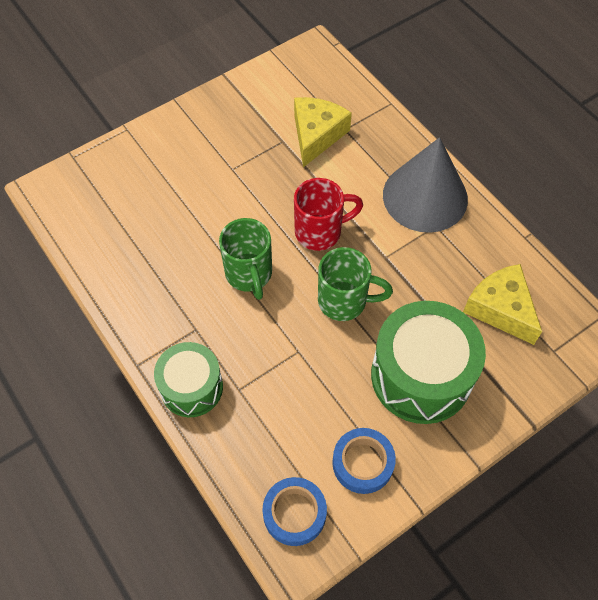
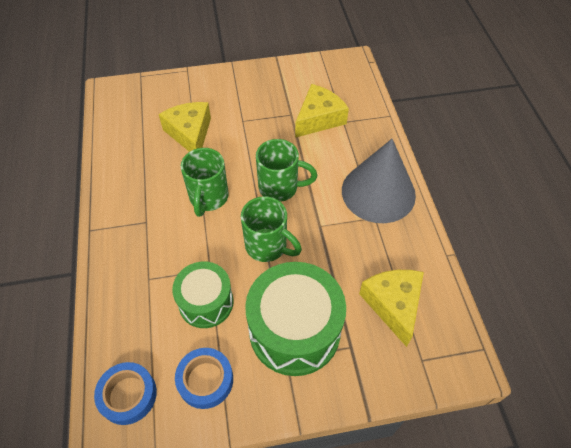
camera: 25 degrees right, 5 degrees down
(181, 207) = (190, 133): none -> yellow cheese
(191, 387) = (115, 262): green drum -> green drum (206, 302)
(320, 232) = (280, 187): red mug -> green mug

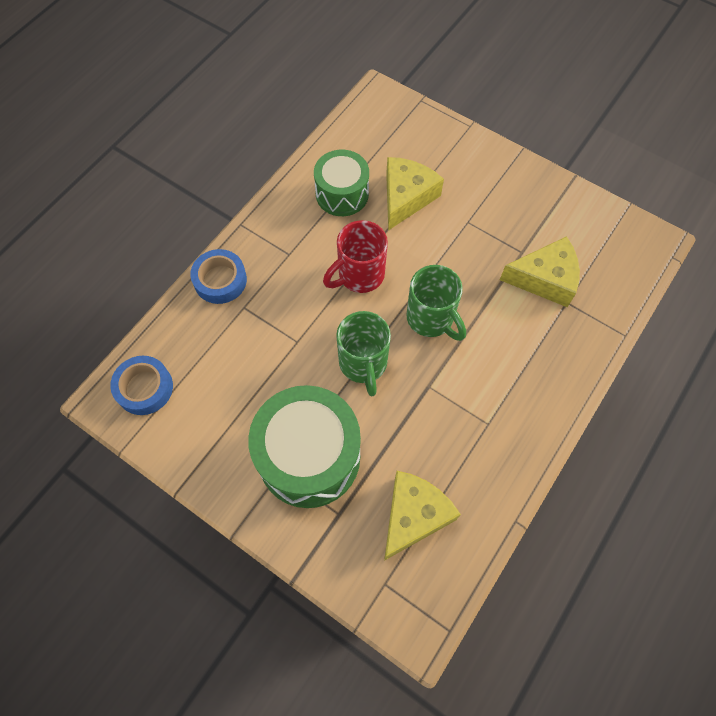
camera: 45 degrees right, 10 degrees up
(205, 380) = (205, 429): blue tape -> blue tape (220, 280)
(206, 302) = (266, 367): green drum -> green drum (342, 194)
(208, 198) = (359, 275): green mug -> red mug
(378, 192) = (519, 403): grey cone -> none

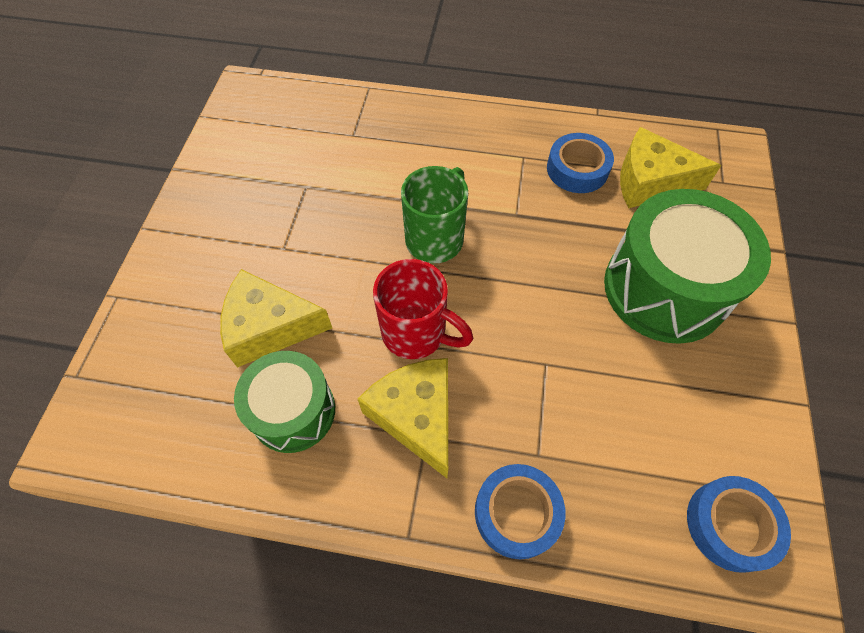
camera: 115 degrees left, 5 degrees down
(363, 364) = (529, 281): green mug -> none
(454, 461) = (577, 169): none -> blue tape
(545, 279) = (333, 158): yellow cheese -> yellow cheese (416, 416)

